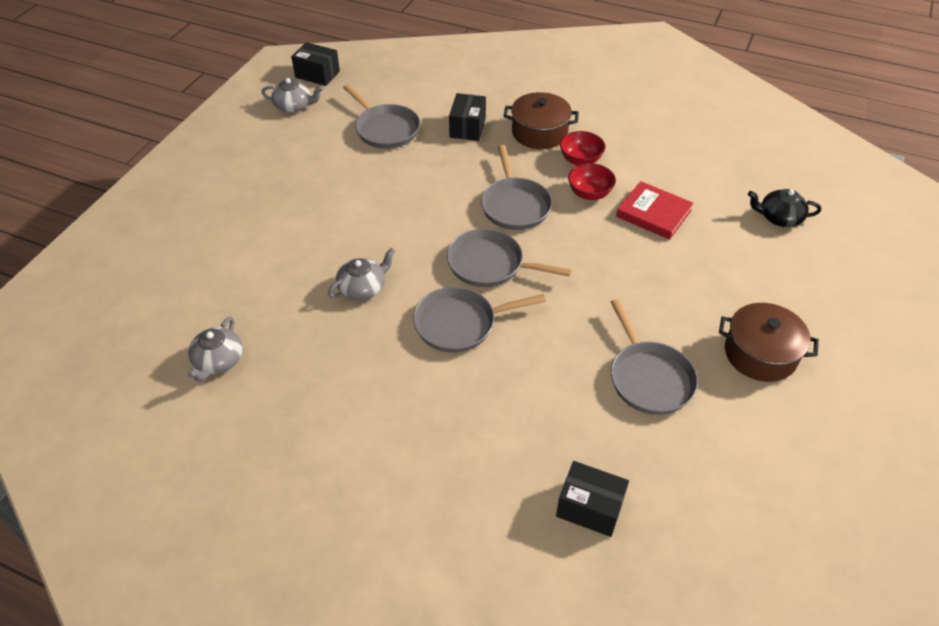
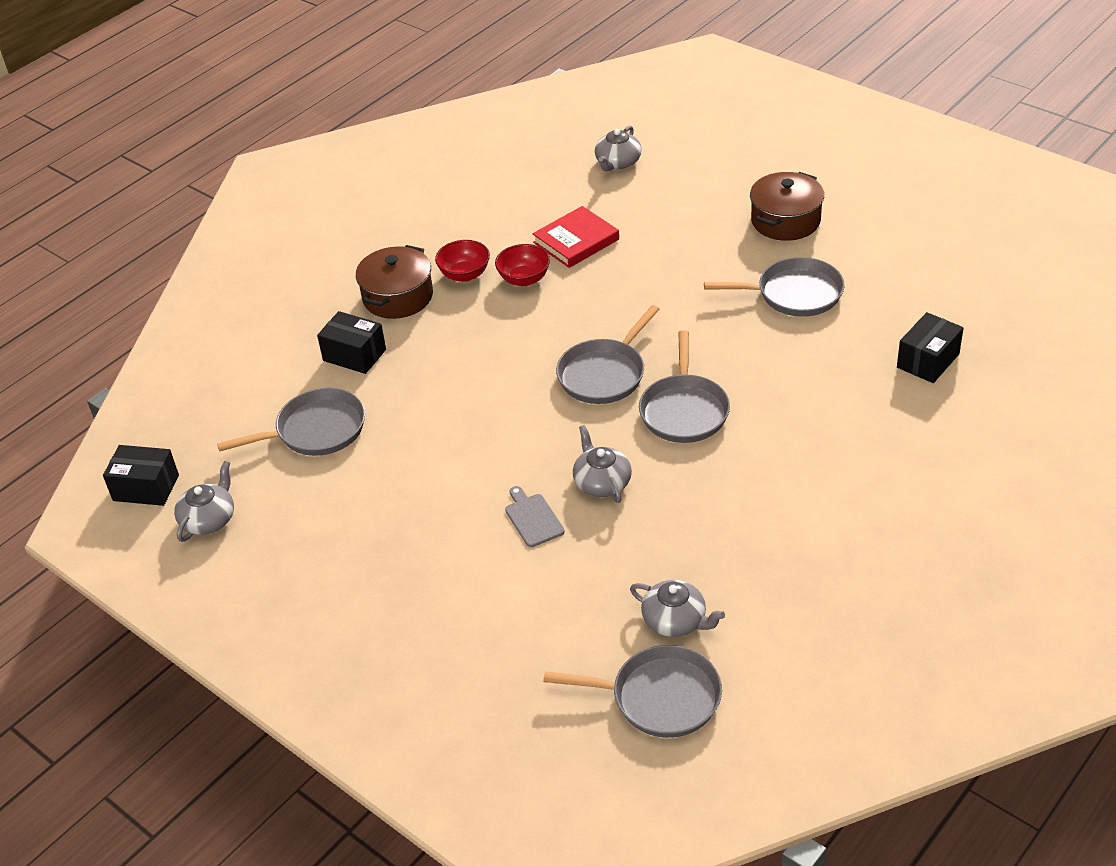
camera: 70 degrees left, 5 degrees down
(317, 74) = (146, 488): black box -> black box turned 60 degrees clockwise
(317, 256) = (533, 518): none -> grey cutting board
(515, 205) = (517, 339): grey pan -> grey pan (659, 697)
(779, 218) = (618, 162): black teapot -> grey teapot

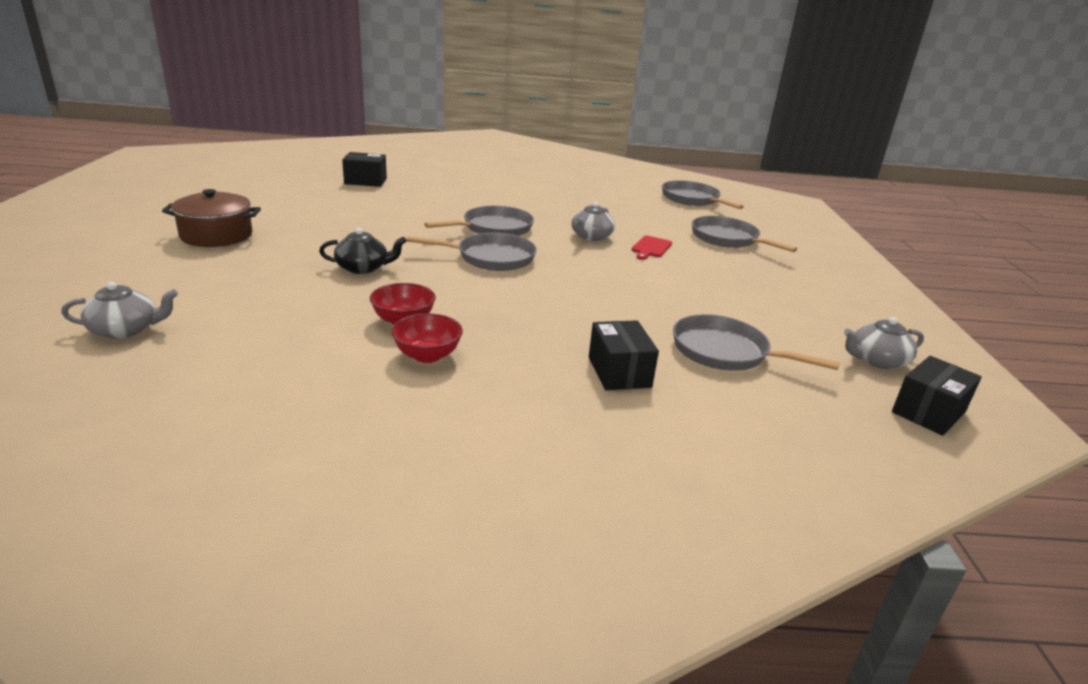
camera: 135 degrees left, 15 degrees down
(146, 488) = (928, 412): black box -> black box turned 75 degrees clockwise
(398, 297) = (506, 383): brown pot -> none
(533, 518) = (651, 248): grey cutting board -> red cutting board
(576, 241) = (314, 313): red book -> none
(643, 286) = (363, 268): none -> black teapot
(675, 620) = (648, 203): grey teapot -> none
(794, 294) = (325, 219): grey pan -> grey pan (727, 239)

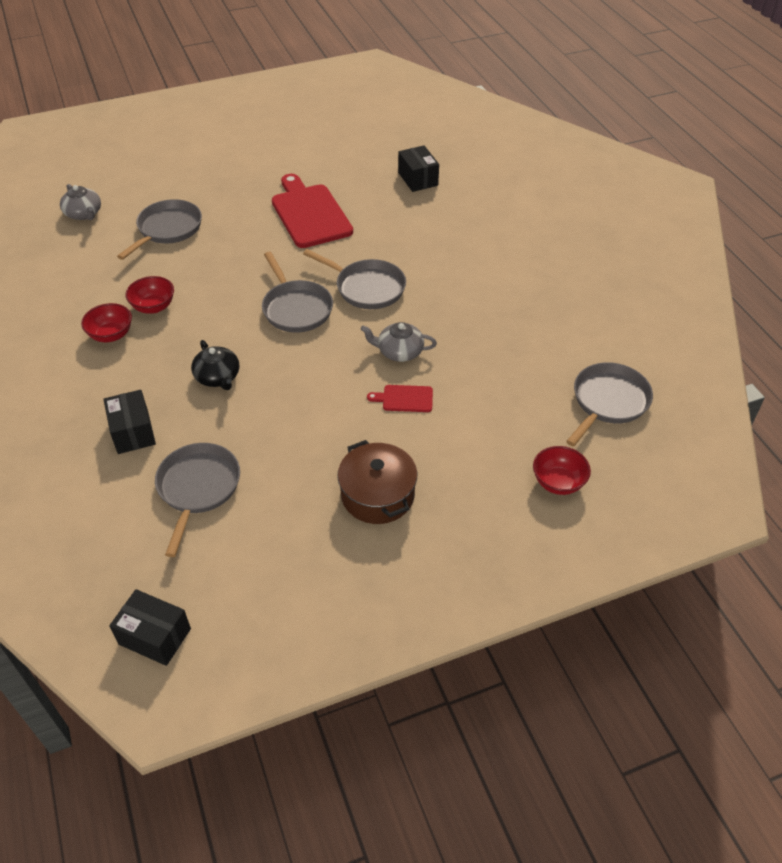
camera: 70 degrees right, 20 degrees up
(216, 235) = (235, 173): brown pot -> brown pot (377, 495)
(349, 223) = (309, 213): none -> red cutting board
(363, 268) = (227, 256): black teapot -> black teapot (218, 377)
(619, 372) = (133, 432): black box -> black box turned 75 degrees counterclockwise
(727, 239) = (486, 454): grey pan -> grey pan (167, 229)
(764, 228) = (558, 482): none -> red bowl
(876, 360) = (237, 599): grey teapot -> none

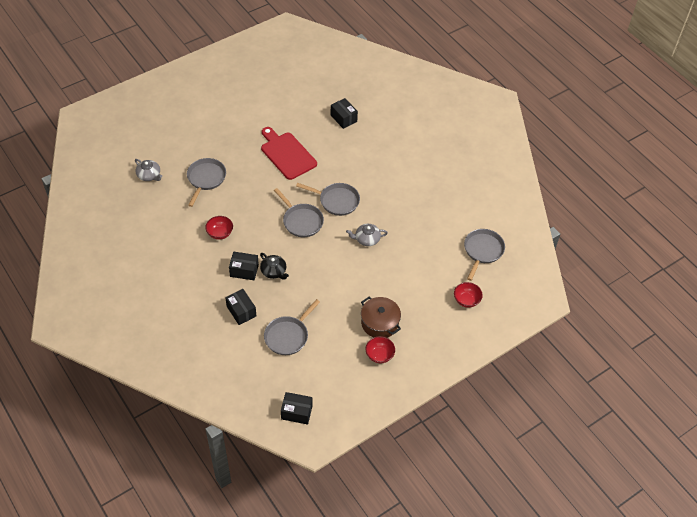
camera: 15 degrees left, 5 degrees up
(111, 335) = (203, 255): red bowl -> red bowl (379, 355)
(168, 368) = (244, 270): none -> black box
(198, 488) = (288, 336): grey pan -> grey pan turned 135 degrees counterclockwise
(404, 399) = (378, 267): red cutting board -> none

